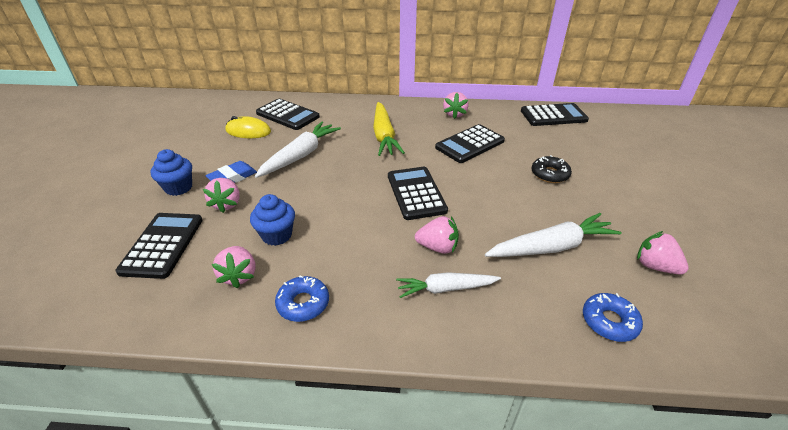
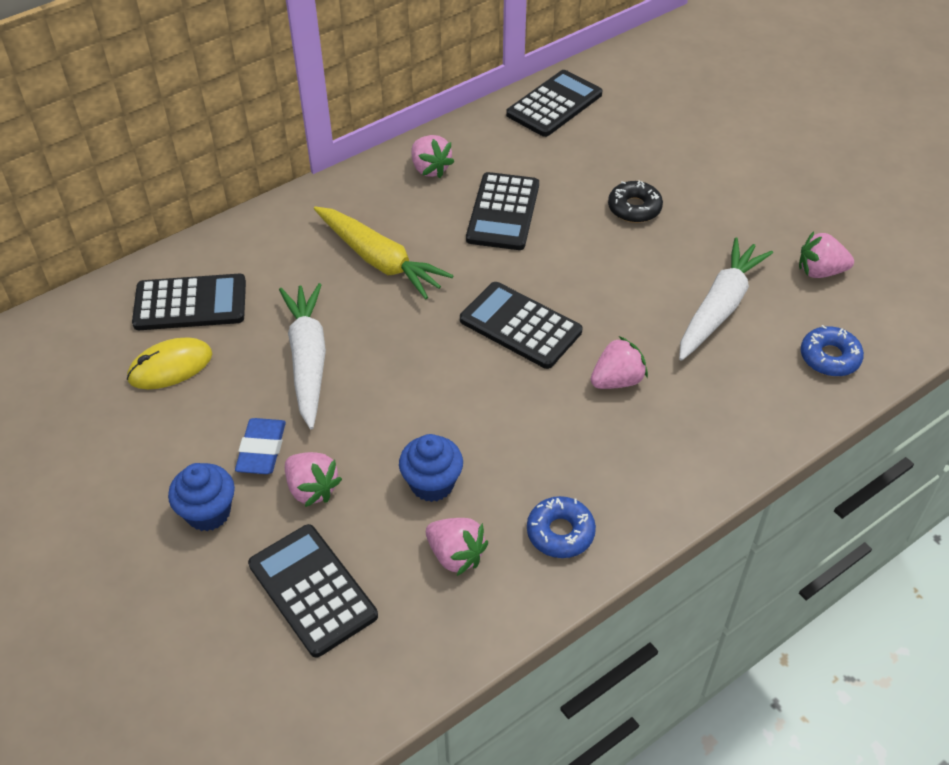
camera: 40 degrees left, 10 degrees up
(445, 289) = (672, 421): white carrot -> none

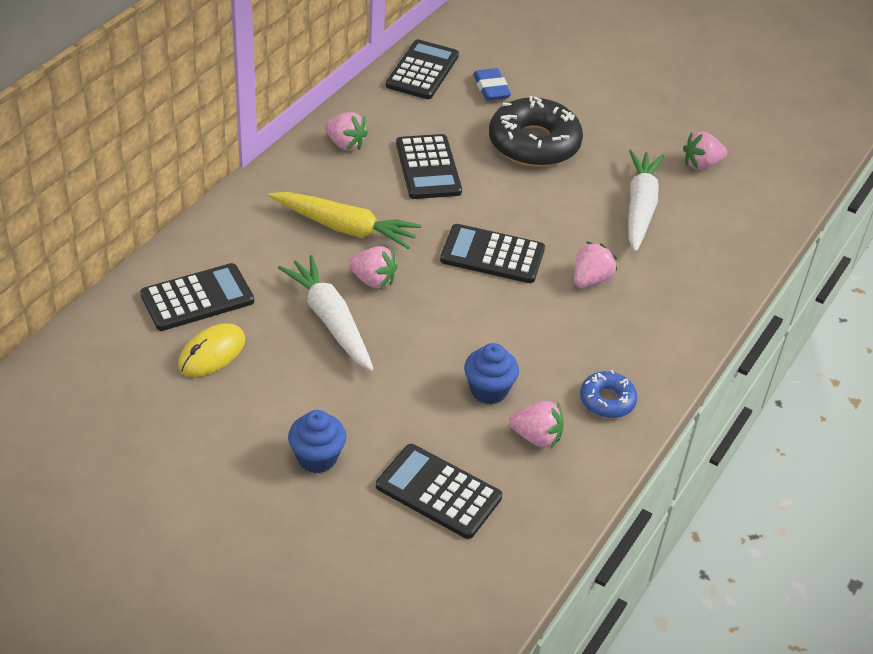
camera: 25 degrees left, 5 degrees down
(261, 450) = (333, 399): blue eraser -> blue eraser (491, 88)
(312, 489) = (393, 418): pink strawberry -> pink strawberry (373, 280)
(634, 208) = (534, 143): black donut -> black donut, size x1.97
(829, 357) = (739, 227): blue donut -> none

